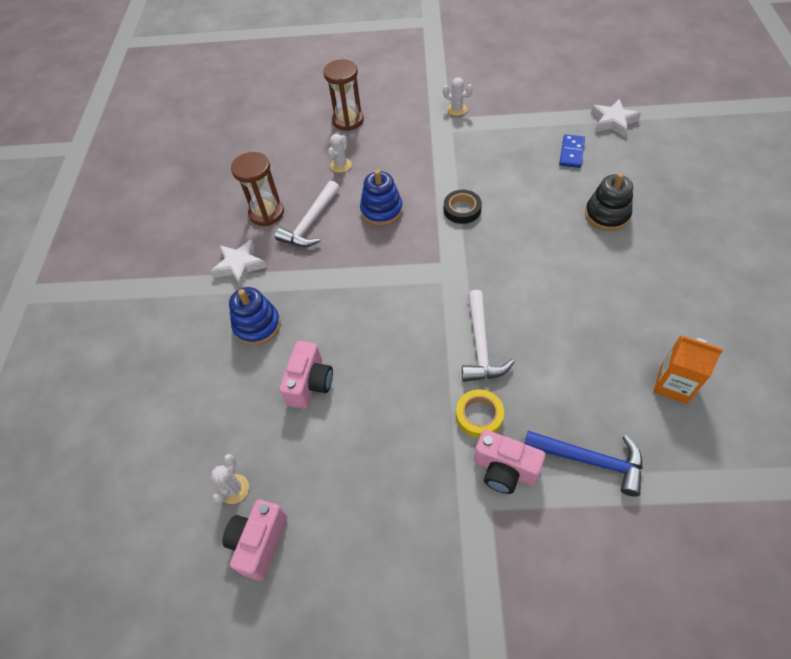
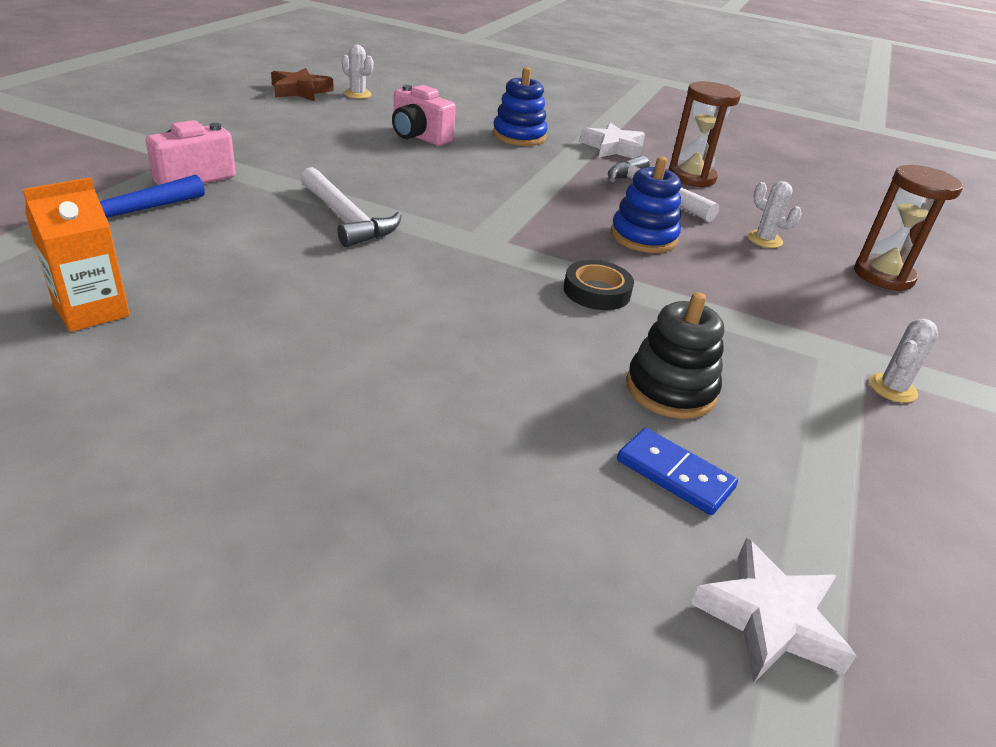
camera: 105 degrees right, 20 degrees down
(259, 543) = (300, 91): pink camera -> brown star
(479, 415) = (266, 187): yellow tape -> none
(480, 345) = (347, 218): white hammer -> white hammer turned 150 degrees counterclockwise
(607, 215) = (456, 425): black stacking toy -> black stacking toy (670, 390)

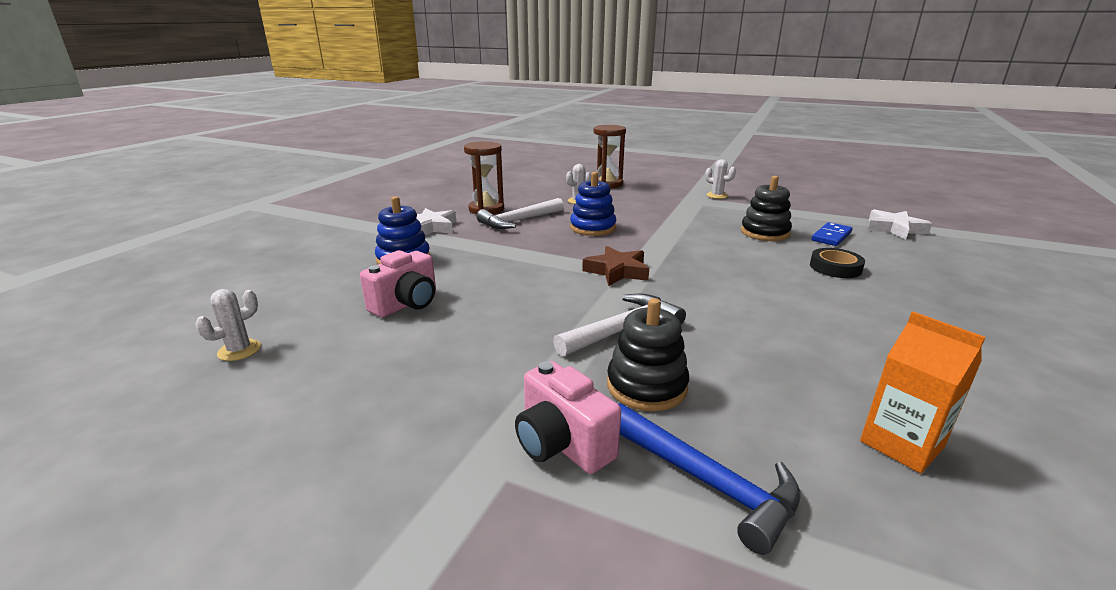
camera: 85 degrees left, 10 degrees down
(245, 214) = (646, 386): none -> black stacking toy
(300, 91) = (202, 400): brown star -> brown star (617, 271)
(597, 291) = (677, 243): black tape -> black tape (835, 268)

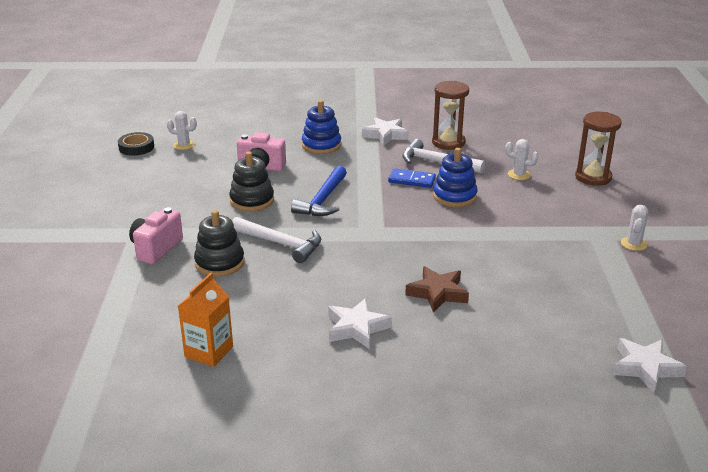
camera: 65 degrees right, 5 degrees up
(617, 271) = (371, 225): brown star -> brown star (437, 293)
(705, 481) = (148, 291): blue hammer -> blue hammer (323, 200)
(764, 233) = (536, 283): black stacking toy -> black stacking toy (252, 200)
(831, 236) = (568, 323): blue domino -> blue domino (412, 180)
(835, 268) = (475, 327): black tape -> black tape (136, 147)
(835, 322) = (356, 328): none -> white star

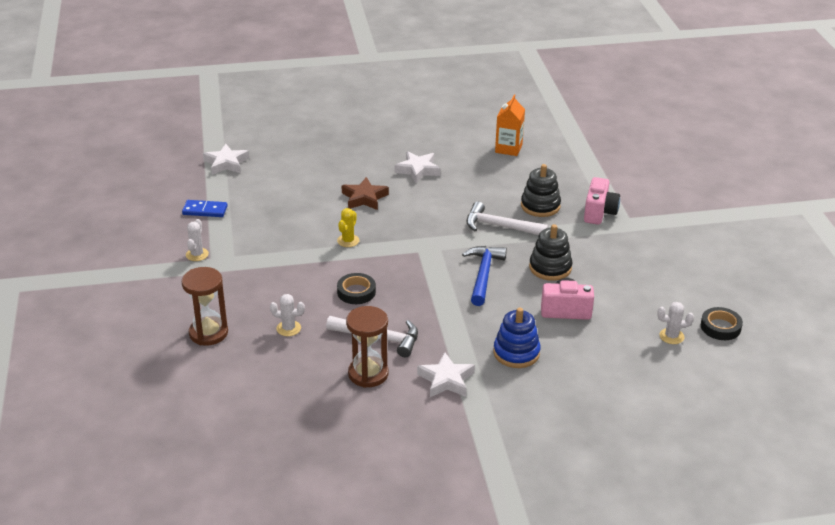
camera: 170 degrees right, 5 degrees up
(412, 180) = (402, 309): blue domino -> blue domino (205, 210)
(454, 196) = (356, 292): blue stacking toy -> black tape
(461, 243) = (348, 241): none -> yellow cactus

